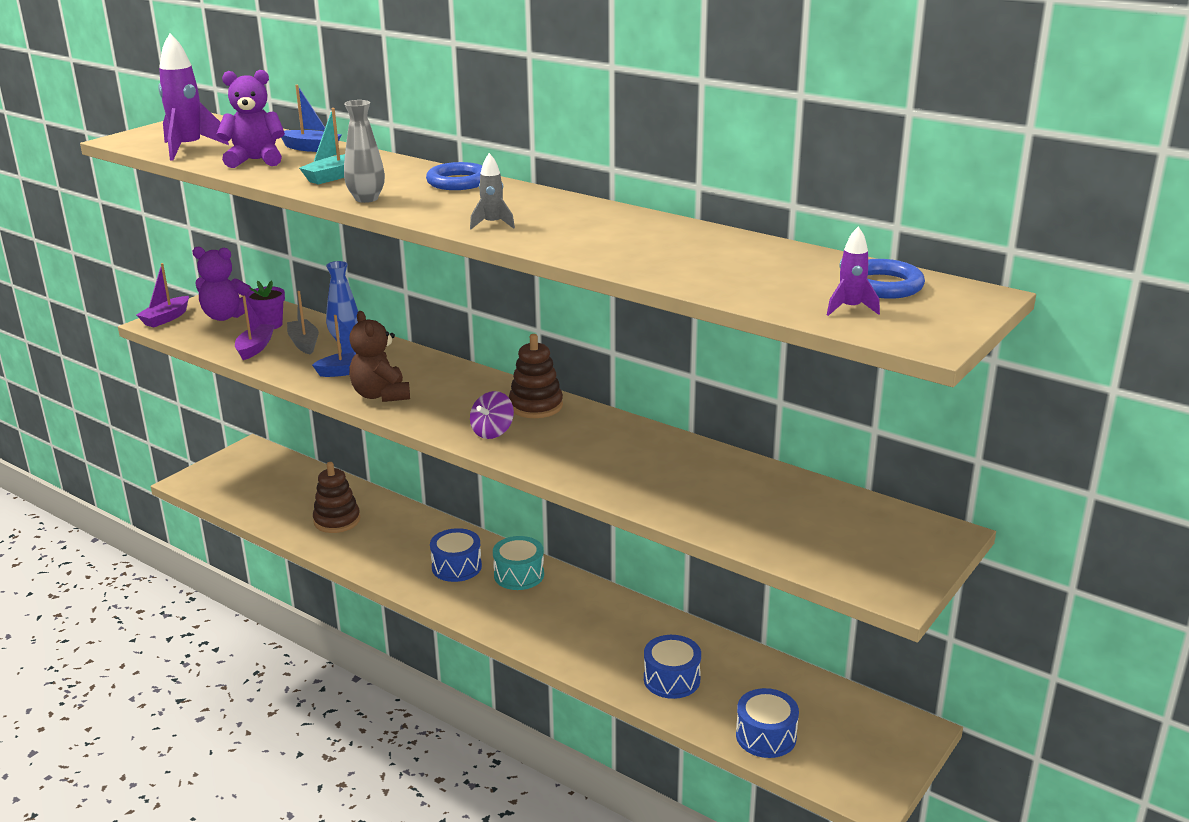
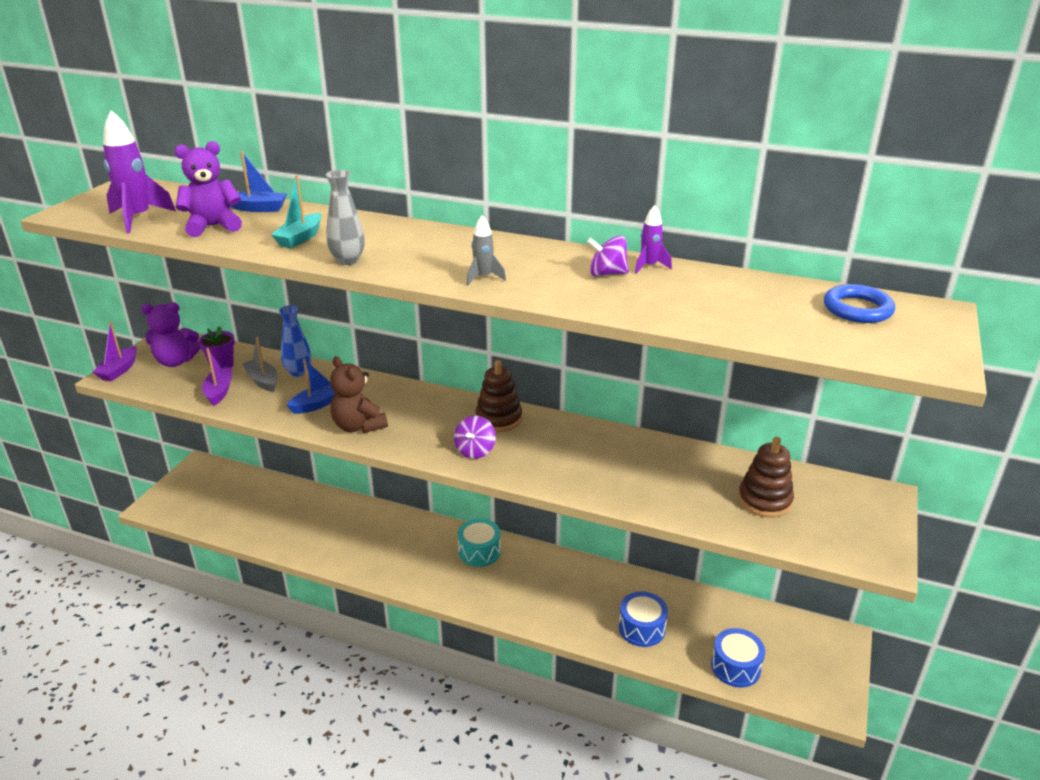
camera: 15 degrees left, 5 degrees up
(337, 520) = (303, 524): brown stacking toy -> brown stacking toy (764, 500)
(456, 567) = (424, 553): blue drum -> none
(458, 182) = (419, 234): blue ring -> none
(628, 231) = (607, 274): none -> purple spinning top
(850, 308) = (852, 337): purple rocket -> purple rocket (649, 266)

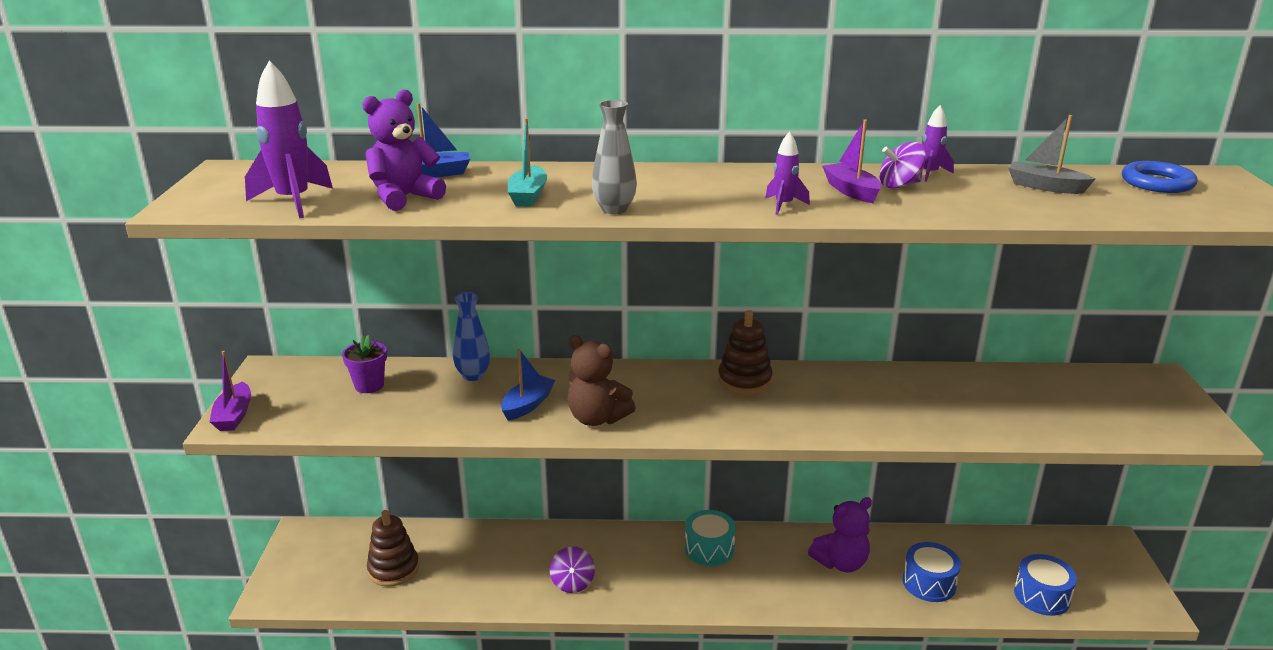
camera: 20 degrees left, 5 degrees down
(176, 361) = (303, 392): purple teddy bear -> purple teddy bear (841, 563)
(219, 391) = (392, 414): purple boat -> purple boat (851, 191)
(263, 381) = (437, 393): grey boat -> grey boat (1045, 187)
(475, 450) = (749, 417): purple spinning top -> purple spinning top (572, 583)
(483, 278) = (784, 205): grey rocket -> purple rocket
(764, 500) = (1067, 403): brown stacking toy -> brown stacking toy (393, 569)

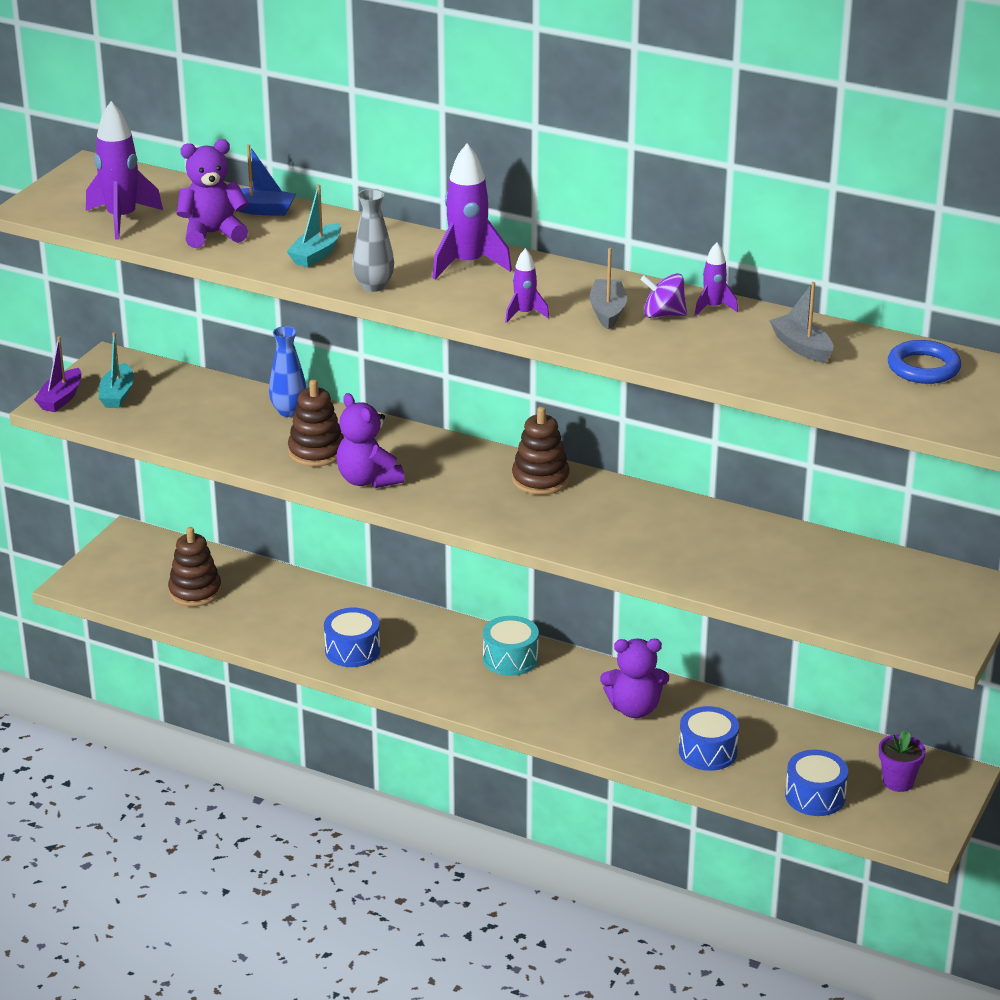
camera: 25 degrees right, 5 degrees up
(293, 399) = (117, 395): none -> turquoise boat
(369, 385) = (190, 398): purple flower pot -> purple flower pot (898, 782)
(528, 405) = (316, 452): blue boat -> brown stacking toy
(572, 583) = (352, 650): purple spinning top -> blue drum
(597, 418) = (368, 480): brown teddy bear -> purple teddy bear
(680, 180) = (467, 264): none -> purple rocket
(851, 191) = (608, 311): purple boat -> grey boat

